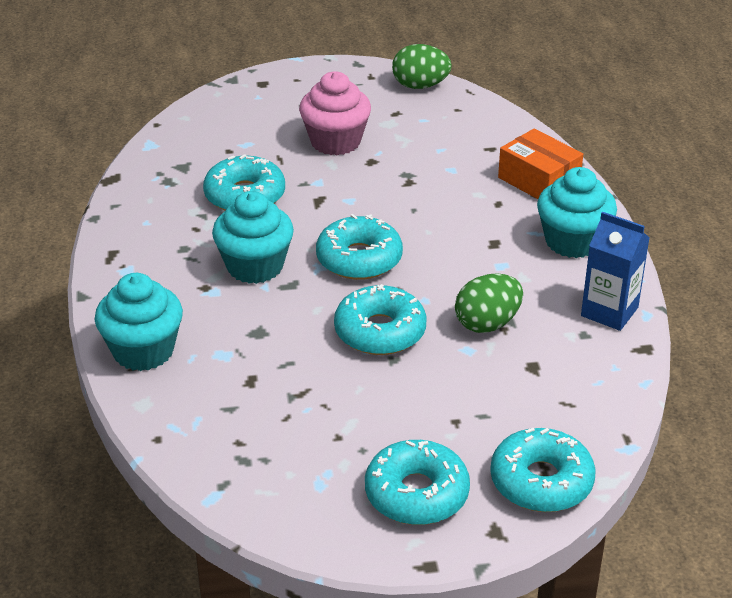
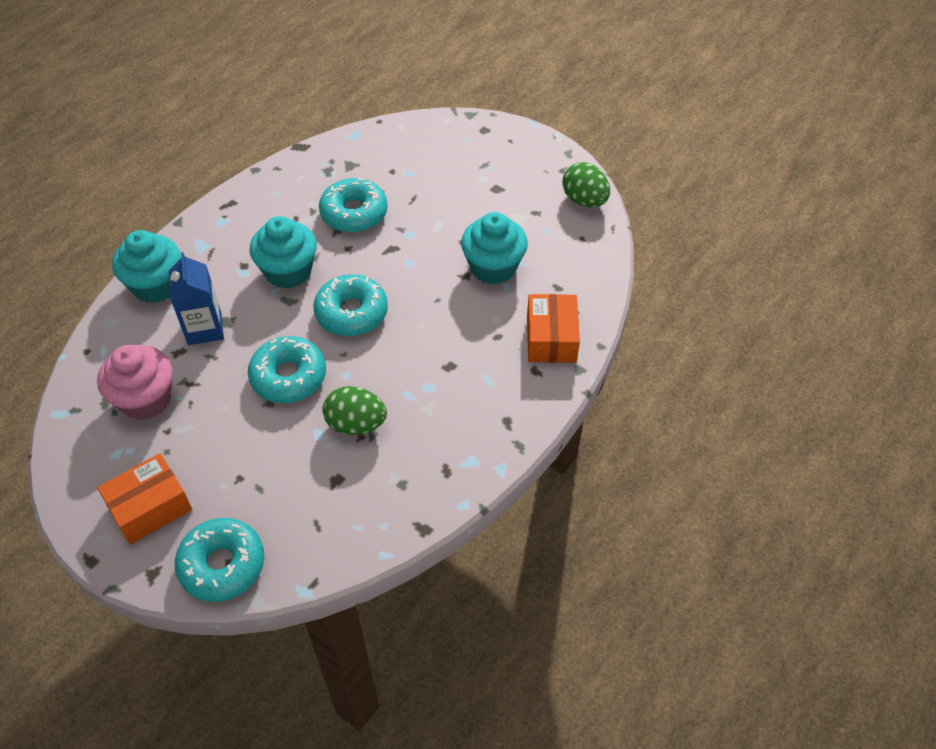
camera: 45 degrees right, 15 degrees up
(335, 141) = (464, 209): pink cupcake -> pink cupcake (145, 399)
(416, 494) = (150, 507): turquoise donut -> orange box
(572, 241) = (501, 406): turquoise cupcake -> turquoise cupcake (493, 267)
(609, 312) = (443, 481): blue carton -> blue carton (204, 329)

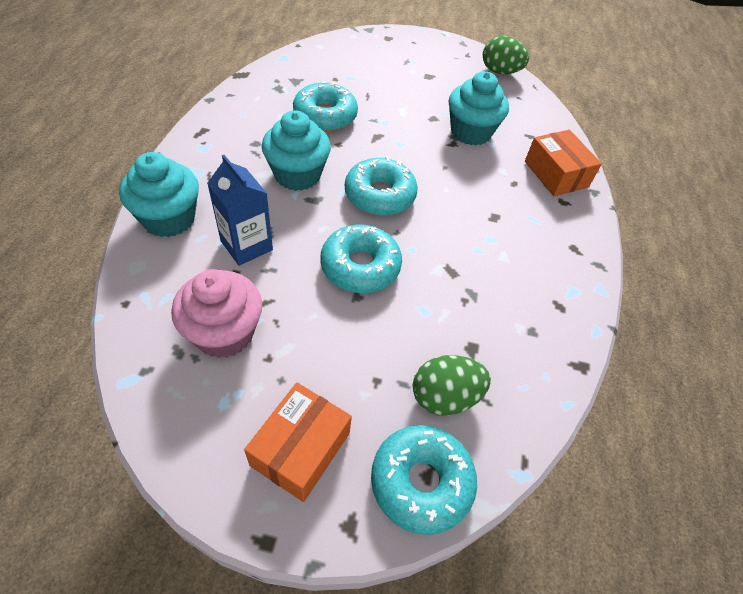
camera: 30 degrees left, 0 degrees up
(356, 424) = (453, 290): green egg -> green egg (444, 397)

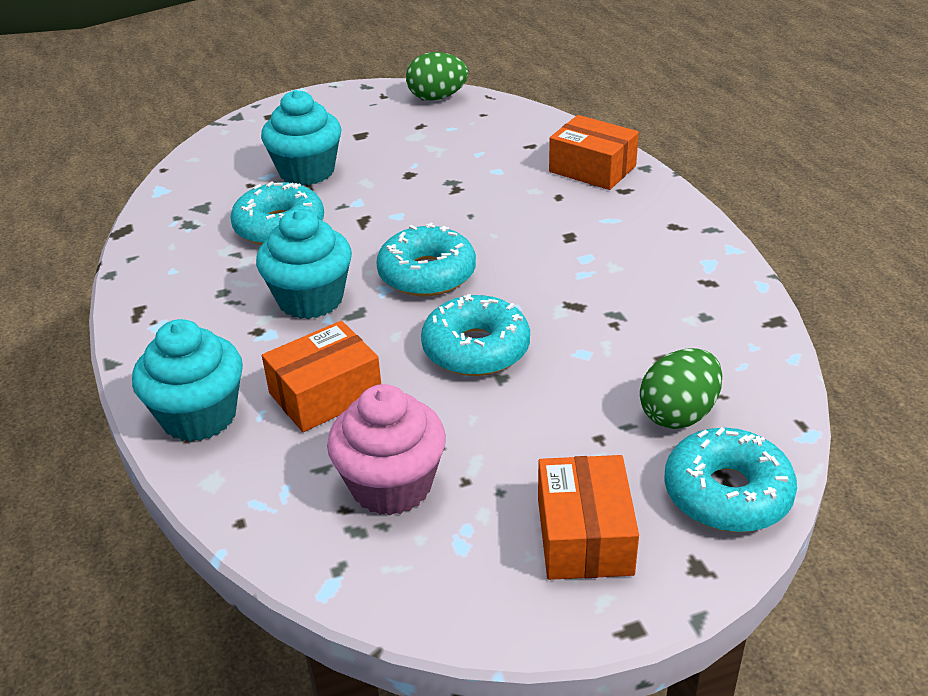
camera: 25 degrees left, 15 degrees down
(246, 245) = (325, 394): blue carton -> orange box
(470, 132) = (464, 170): turquoise cupcake -> turquoise cupcake (307, 171)

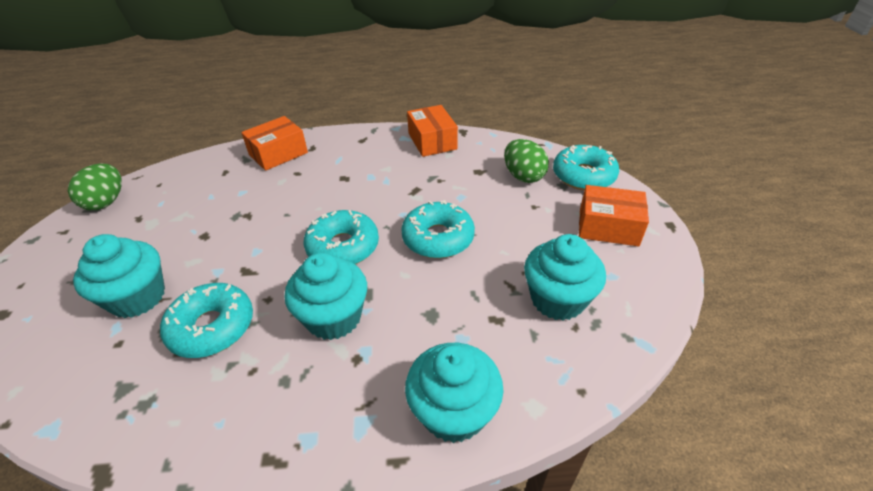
camera: 75 degrees left, 5 degrees up
(325, 394) = (455, 322): orange box -> orange box (432, 141)
(391, 485) = (557, 299): pink cupcake -> turquoise cupcake

